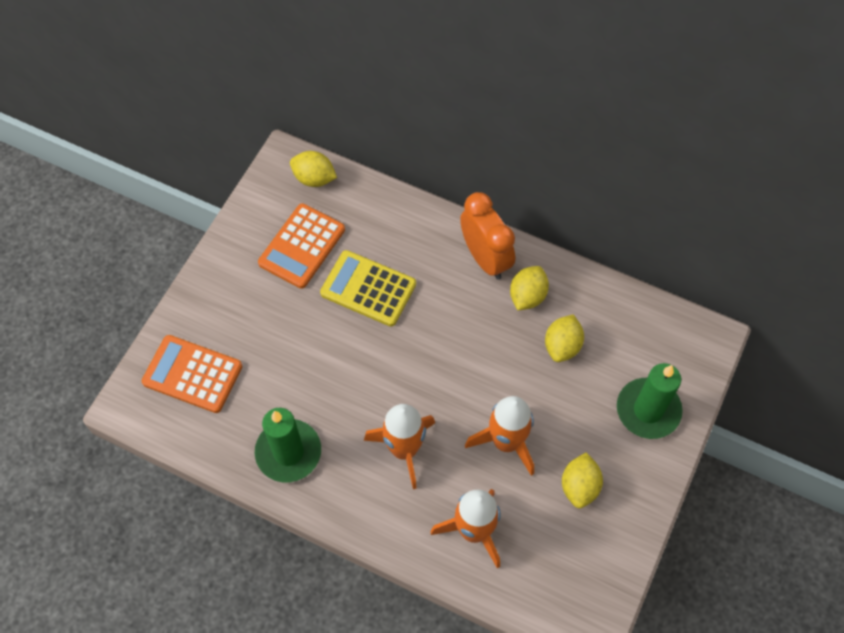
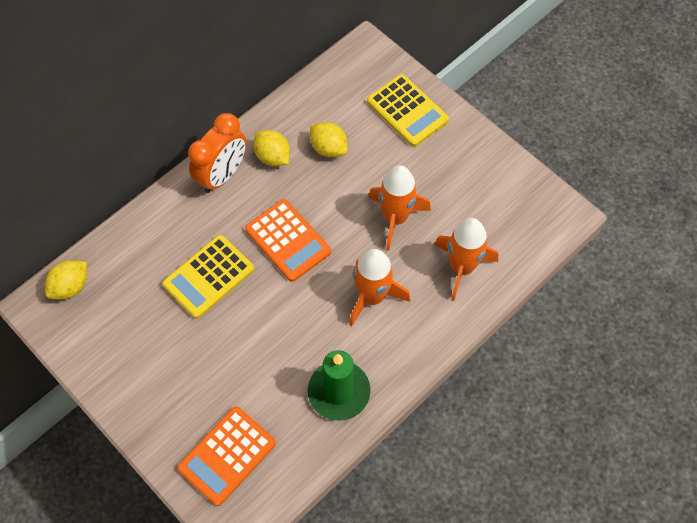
camera: 70 degrees left, 0 degrees up
(302, 246) = (138, 319): orange calculator -> orange calculator (288, 240)
(485, 258) = (222, 175): orange clock -> orange clock turned 135 degrees clockwise
(579, 486) = (452, 180): yellow lemon -> none
(648, 410) = (407, 111): green candle -> yellow calculator

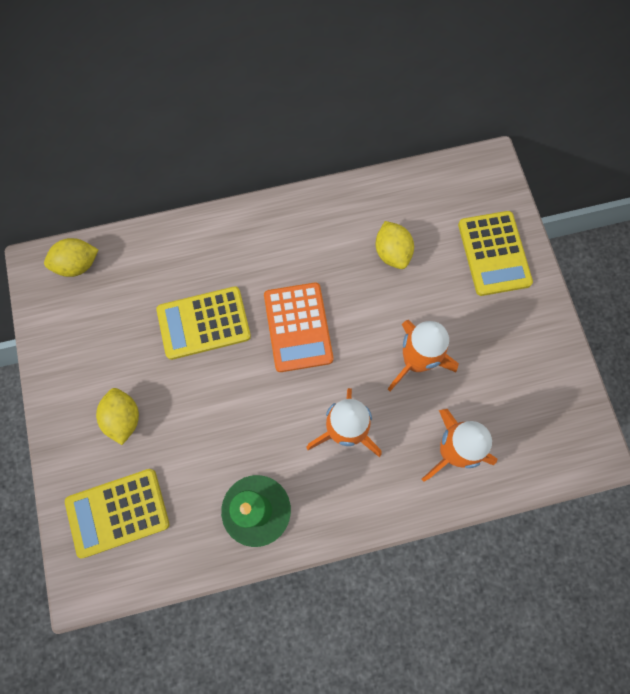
camera: 30 degrees right, 10 degrees up
(222, 175) = (275, 227): orange clock -> none
(227, 456) = (118, 512): orange calculator -> yellow calculator
(273, 157) = (333, 233): yellow lemon -> yellow lemon (123, 418)

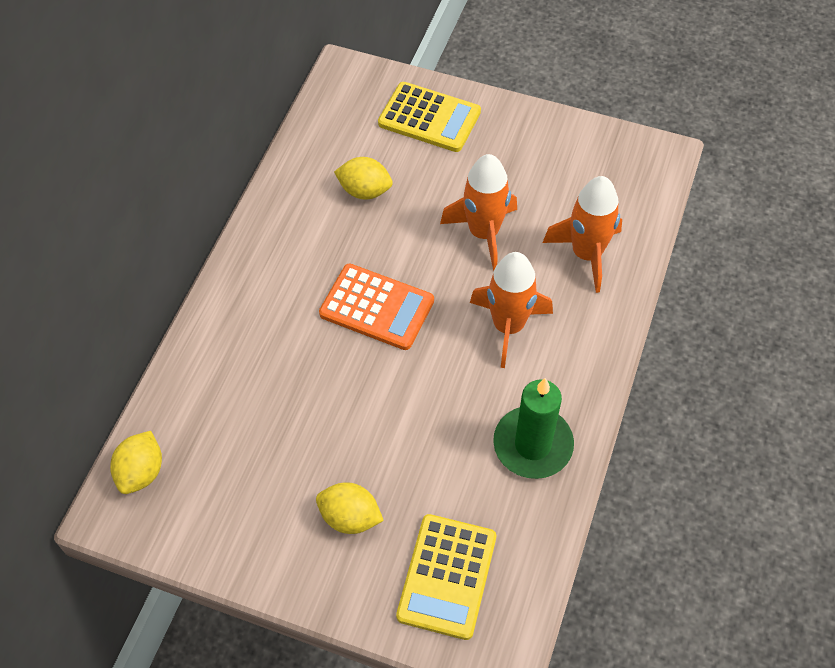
camera: 55 degrees left, 15 degrees down
(204, 323) = (307, 386): yellow calculator -> none

